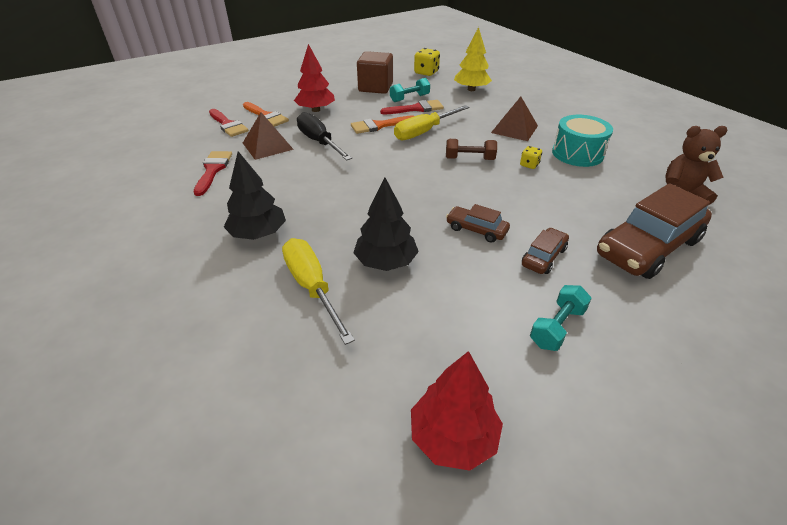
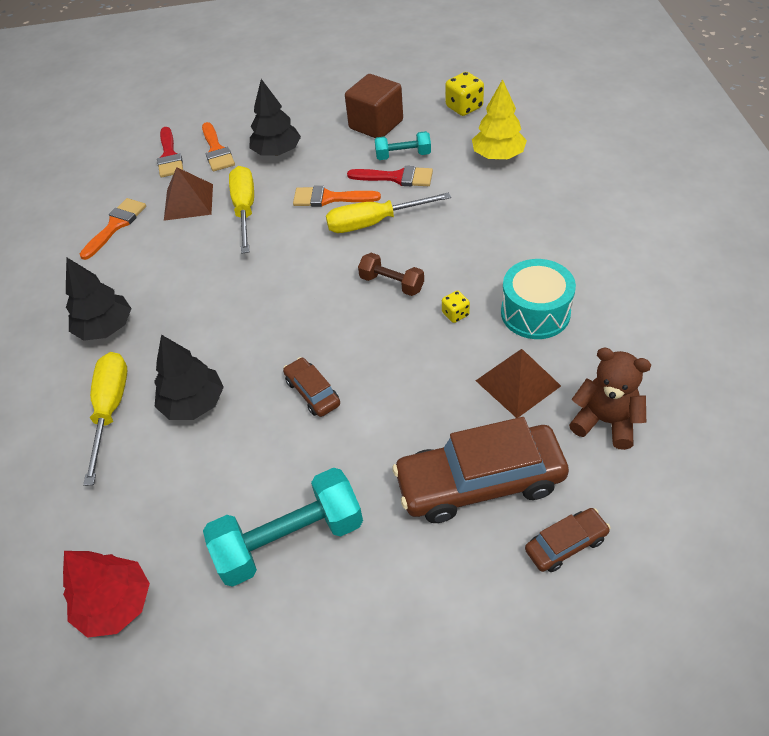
camera: 30 degrees right, 10 degrees up
(213, 170) = (116, 225): red brush -> orange brush
(316, 110) = (277, 152): red tree -> black tree
(319, 142) = (245, 209): black screwdriver -> yellow screwdriver
(514, 129) = (491, 246): brown pyramid -> brown pyramid (517, 383)
(543, 257) = (351, 453): brown car -> brown car (566, 544)
(557, 327) = (290, 540): turquoise dumbbell -> turquoise dumbbell, size x1.80

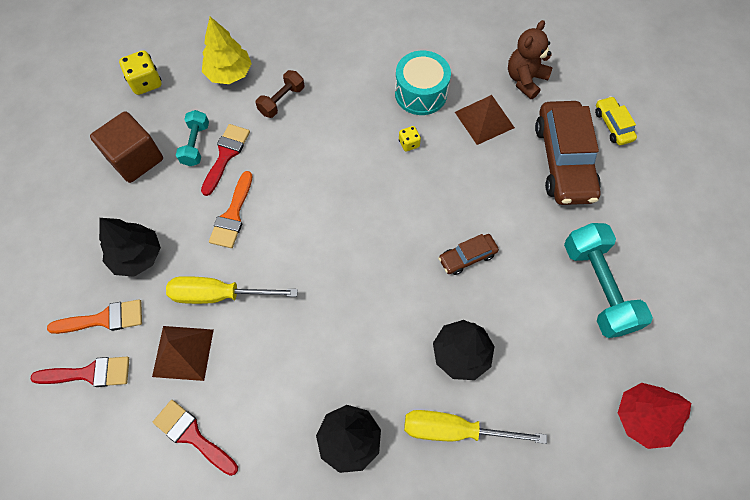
camera: 85 degrees left, 15 degrees up
(116, 225) = (192, 435): orange brush -> red brush
(374, 223) = (282, 183): yellow screwdriver -> none
(392, 283) = (362, 182): brown dumbbell -> brown dumbbell (282, 101)
(566, 544) = (613, 125): brown car -> yellow car

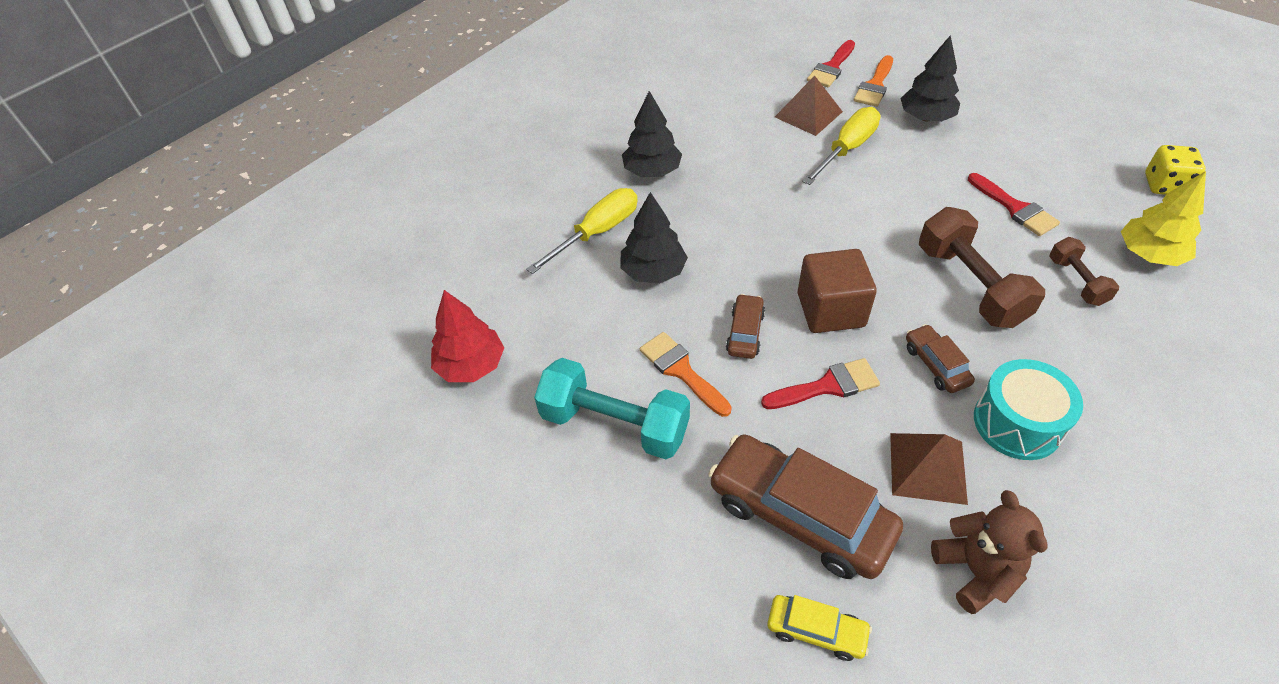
camera: 130 degrees right, 15 degrees down
(135, 159) = (1048, 148): brown cube -> brown cube (830, 310)
(192, 435) = (736, 98): red brush -> red brush (827, 386)
(196, 144) = (1044, 192): turquoise dumbbell -> none
(232, 215) = (930, 186): orange brush -> orange brush (681, 371)
(326, 152) = (970, 285): none -> brown dumbbell
(409, 144) = (936, 365): yellow dice -> brown car

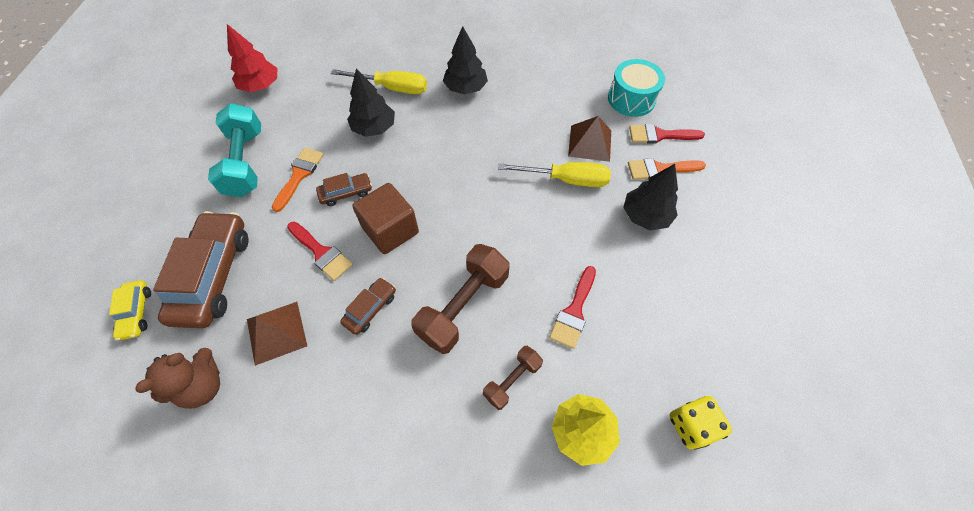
camera: 55 degrees right, 10 degrees up
(1017, 423) = (339, 376): turquoise drum -> turquoise drum (631, 99)

